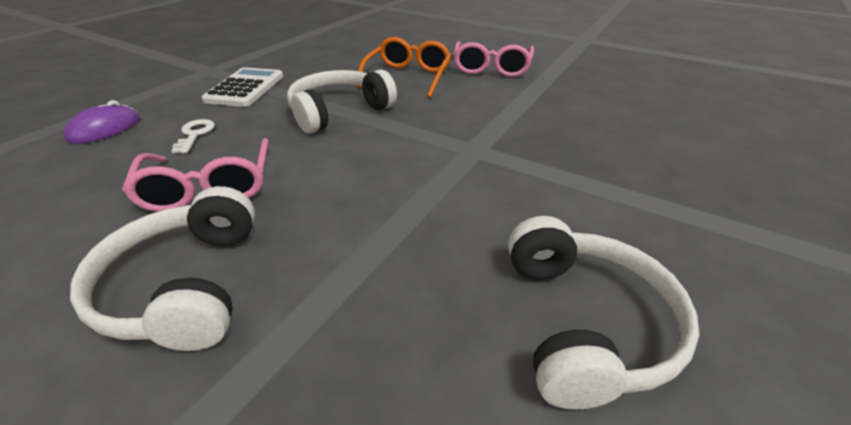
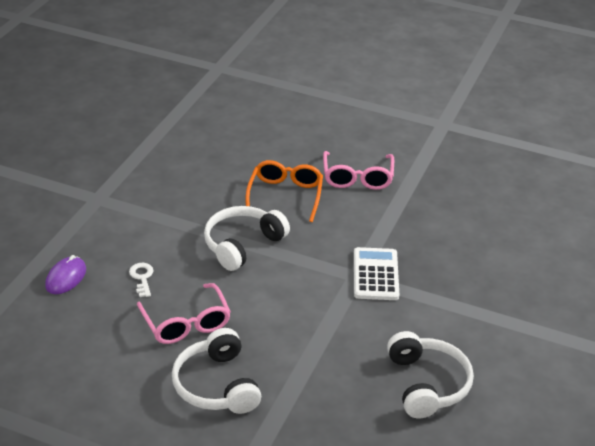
camera: 10 degrees left, 0 degrees up
(245, 88) = (147, 221): white calculator -> white calculator (375, 274)

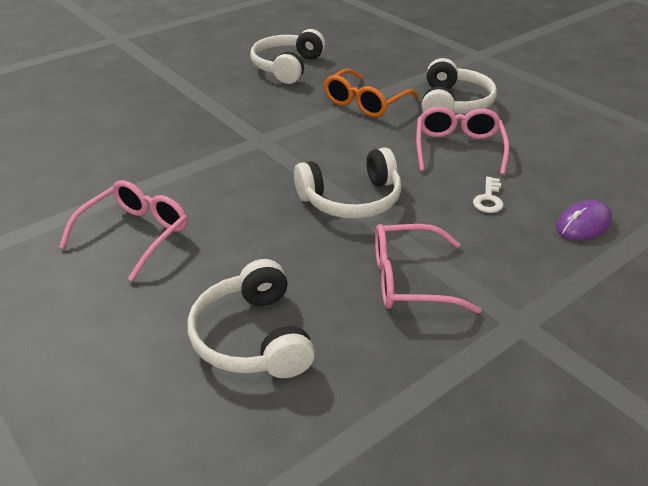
camera: 150 degrees left, 0 degrees up
(171, 202) = (409, 280): none -> pink glasses
(237, 151) = (253, 337): none -> white headphones
(285, 195) = (249, 241): orange glasses -> orange glasses (365, 103)
(375, 274) = (241, 136): white calculator -> none

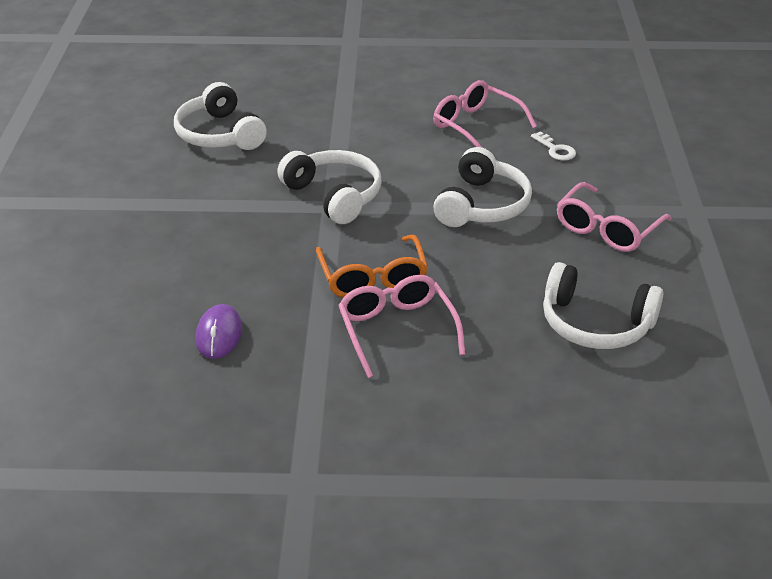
camera: 50 degrees left, 0 degrees up
(365, 103) = (347, 129): orange glasses -> orange glasses (373, 278)
(453, 104) = (410, 93): white headphones -> white headphones (334, 196)
(583, 224) = (627, 132): purple mouse -> purple mouse (219, 335)

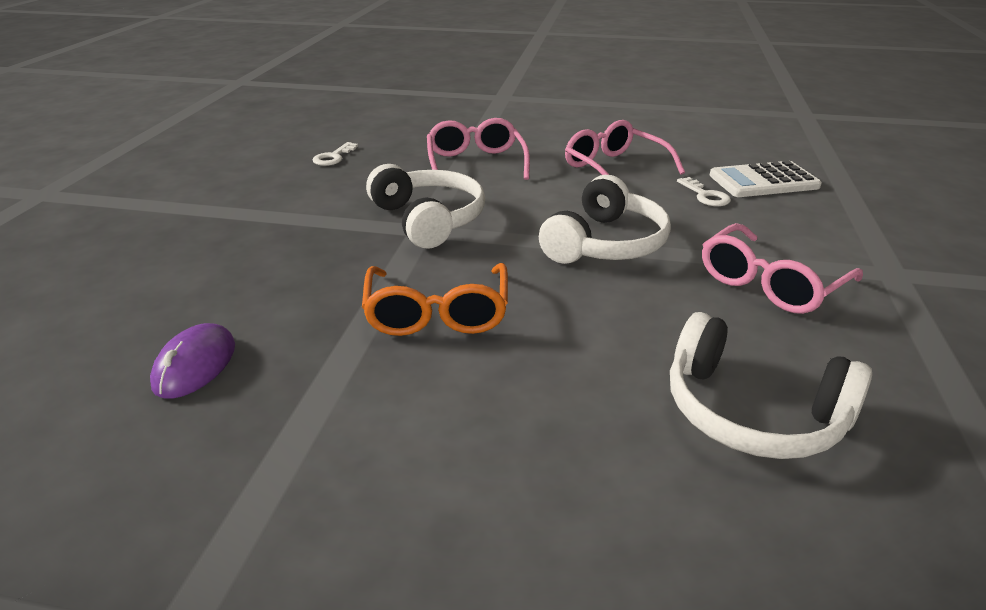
camera: 10 degrees right, 5 degrees down
(219, 134) = (333, 157): white headphones -> white key
(397, 330) = (443, 387): pink glasses -> pink glasses (475, 163)
(602, 129) = (763, 181): none -> white calculator

